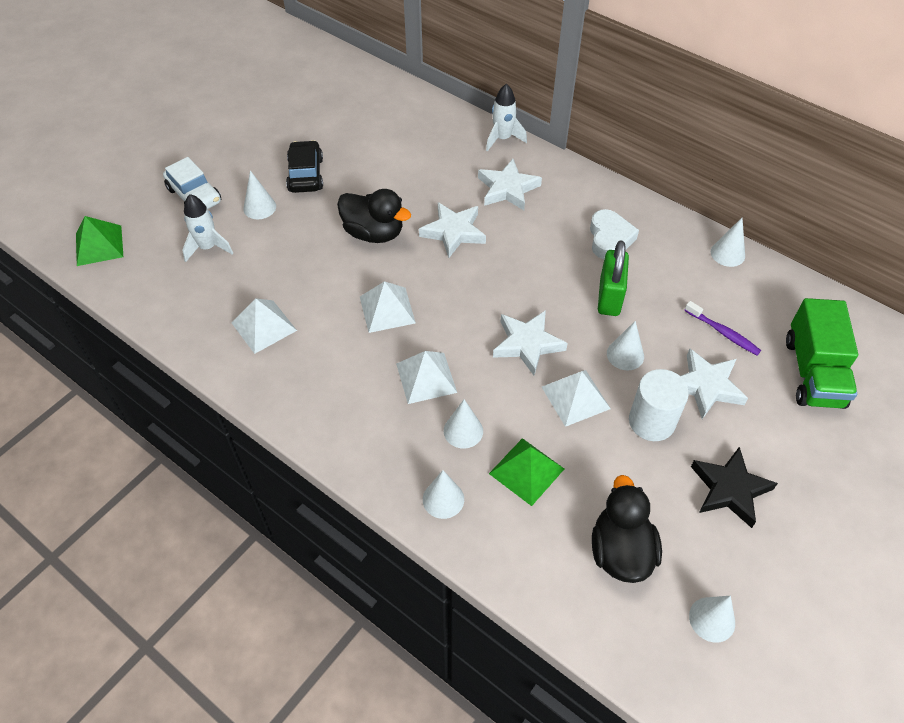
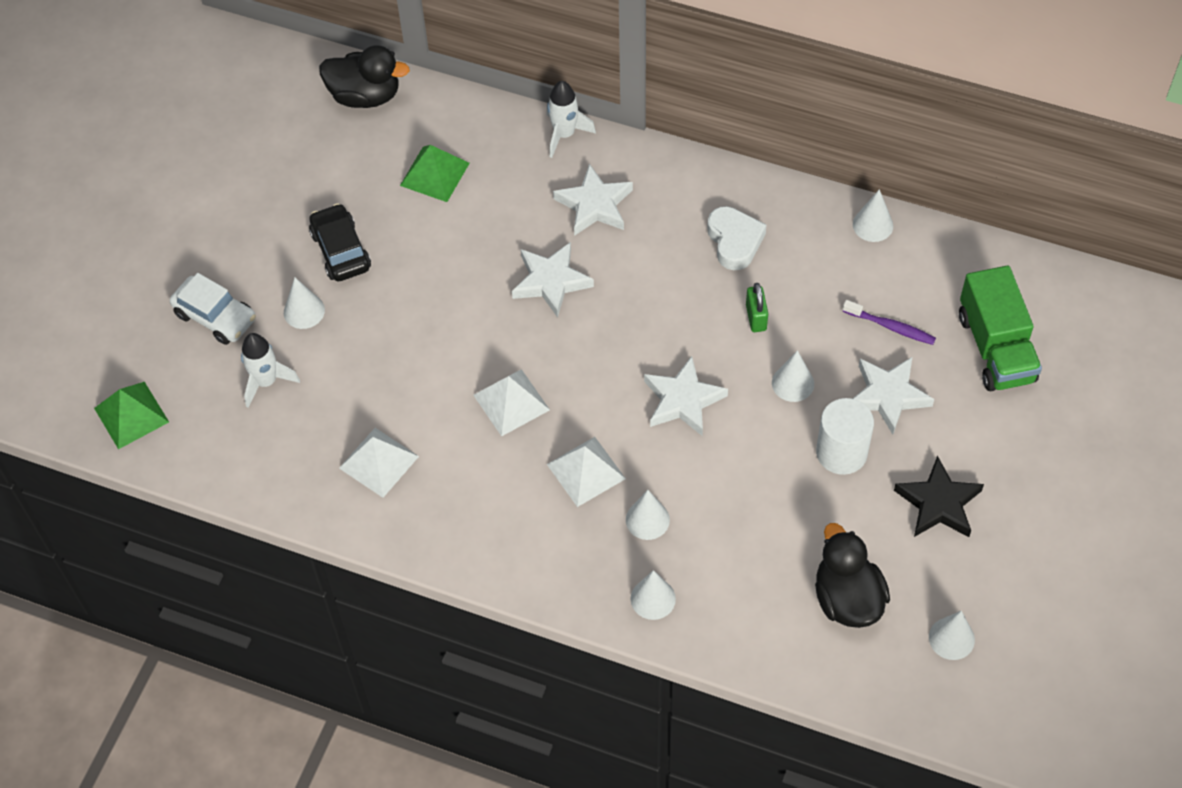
camera: 15 degrees left, 5 degrees up
(374, 233) = (457, 308): black duck -> black duck (365, 95)
(526, 471) = (728, 544): green pyramid -> green pyramid (434, 174)
(575, 397) = (754, 448): white pyramid -> none
(609, 297) = (756, 317): green padlock -> green padlock, size x0.61

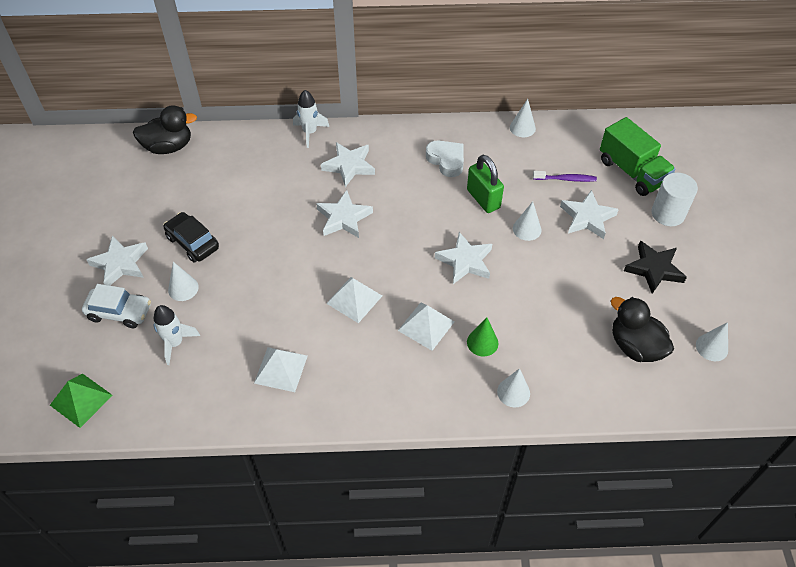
camera: 25 degrees left, 5 degrees down
(240, 250) = (120, 264): none -> white star
(434, 174) = (236, 178): green pyramid -> none
(647, 520) = (482, 342): white cone -> green cone
(756, 317) = (483, 199): green padlock -> green padlock, size x1.63
(841, 452) = (579, 259): white cylinder -> white cylinder (668, 214)

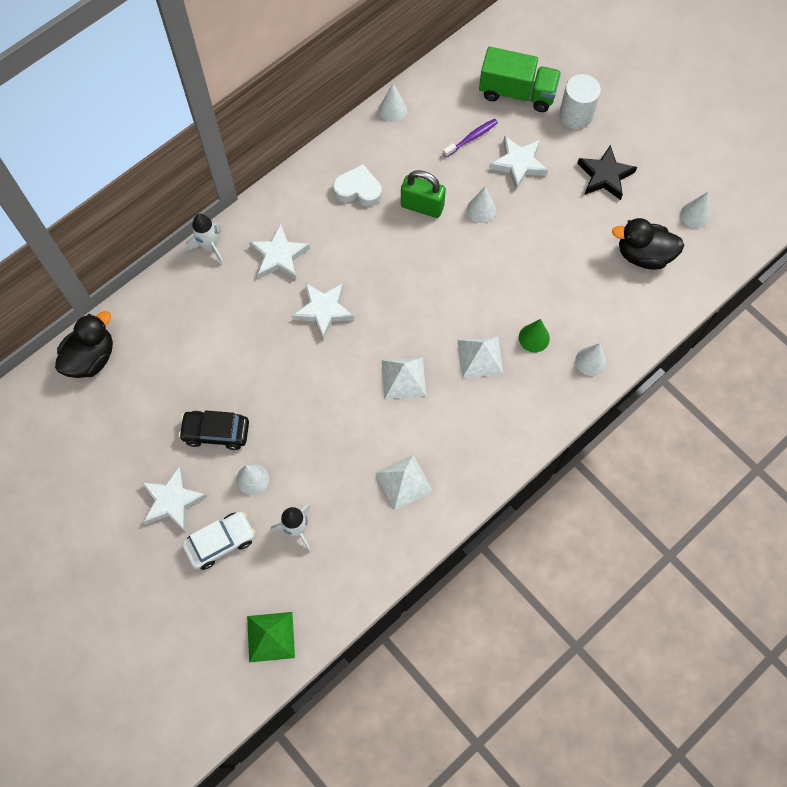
camera: 40 degrees left, 15 degrees up
(465, 261) = (459, 276): white star -> none

